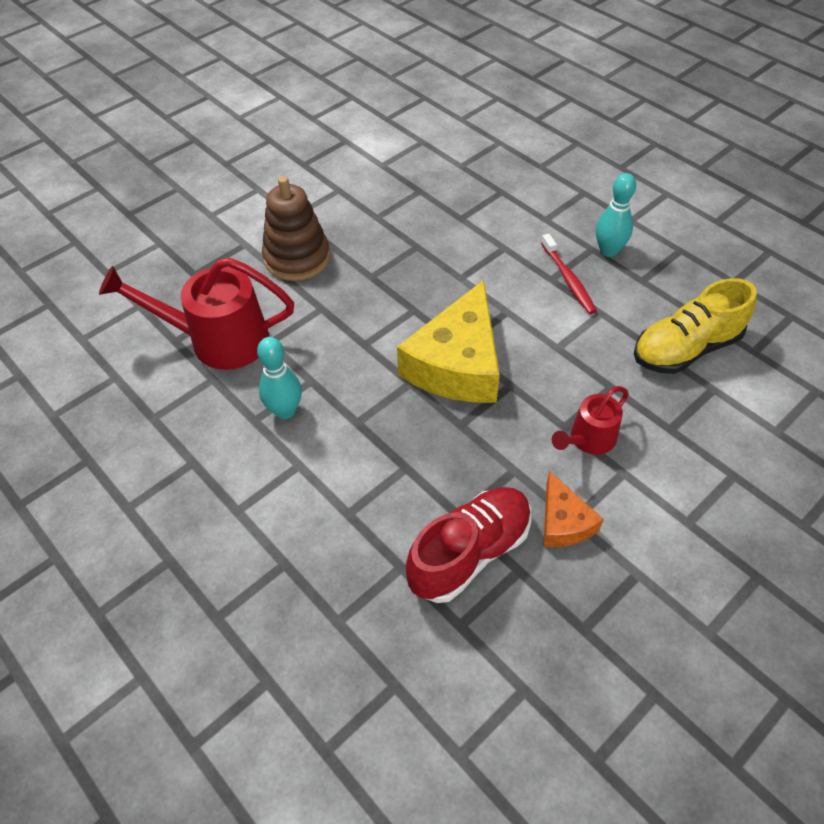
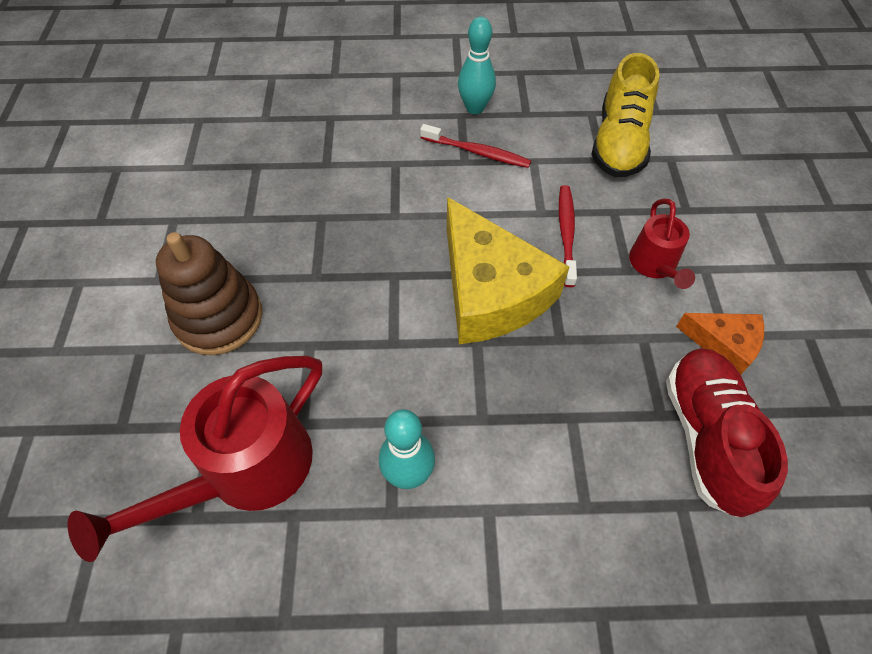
camera: 50 degrees left, 5 degrees up
(555, 372) = (566, 233): none -> red toothbrush

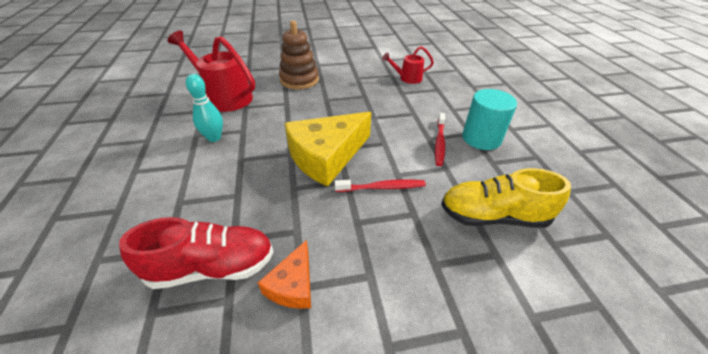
camera: 80 degrees right, 15 degrees down
(475, 108) = (481, 138): turquoise bowling pin -> turquoise cylinder
(654, 266) = (365, 239): red watering can -> red watering can (407, 78)

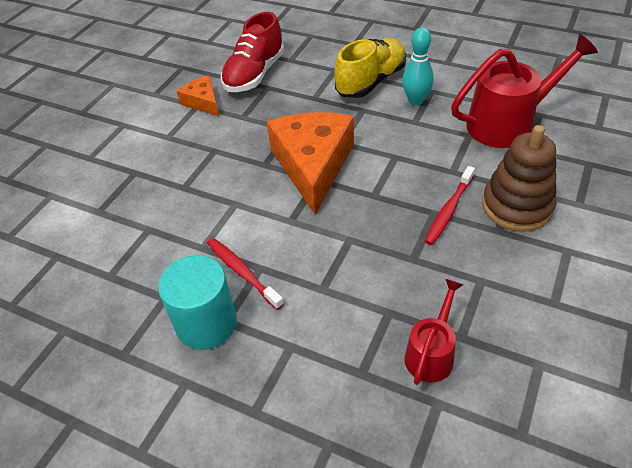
camera: 130 degrees right, 5 degrees up
(326, 156) = (312, 165): yellow cheese -> orange cheese
(382, 187) = (231, 183): red toothbrush -> red toothbrush (448, 210)
(493, 216) = (120, 237): yellow shoe -> yellow shoe (371, 82)

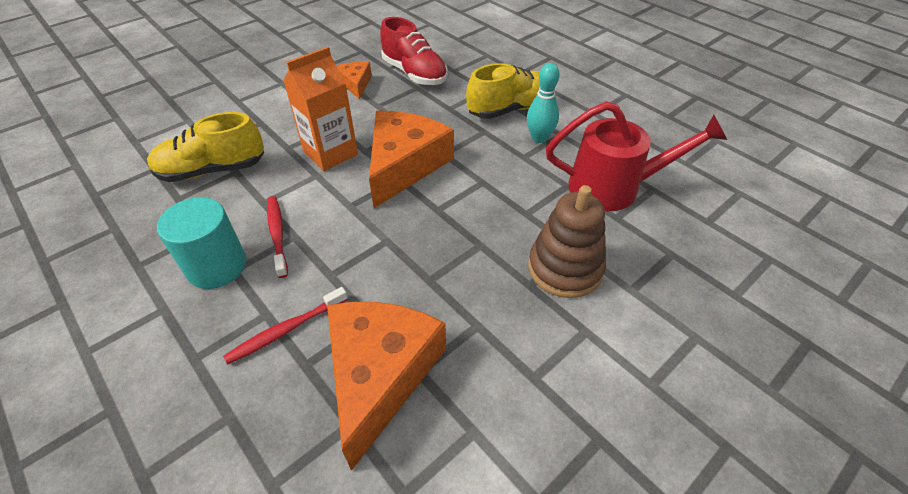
camera: 20 degrees right, 0 degrees up
(123, 236) = (212, 170): none -> yellow shoe
(232, 178) = (330, 153): none -> orange carton
(254, 74) = (414, 74): red shoe -> red shoe turned 90 degrees counterclockwise
(431, 353) = (380, 374): red watering can -> orange cheese
(448, 210) = (495, 248): red toothbrush -> red toothbrush (286, 330)

